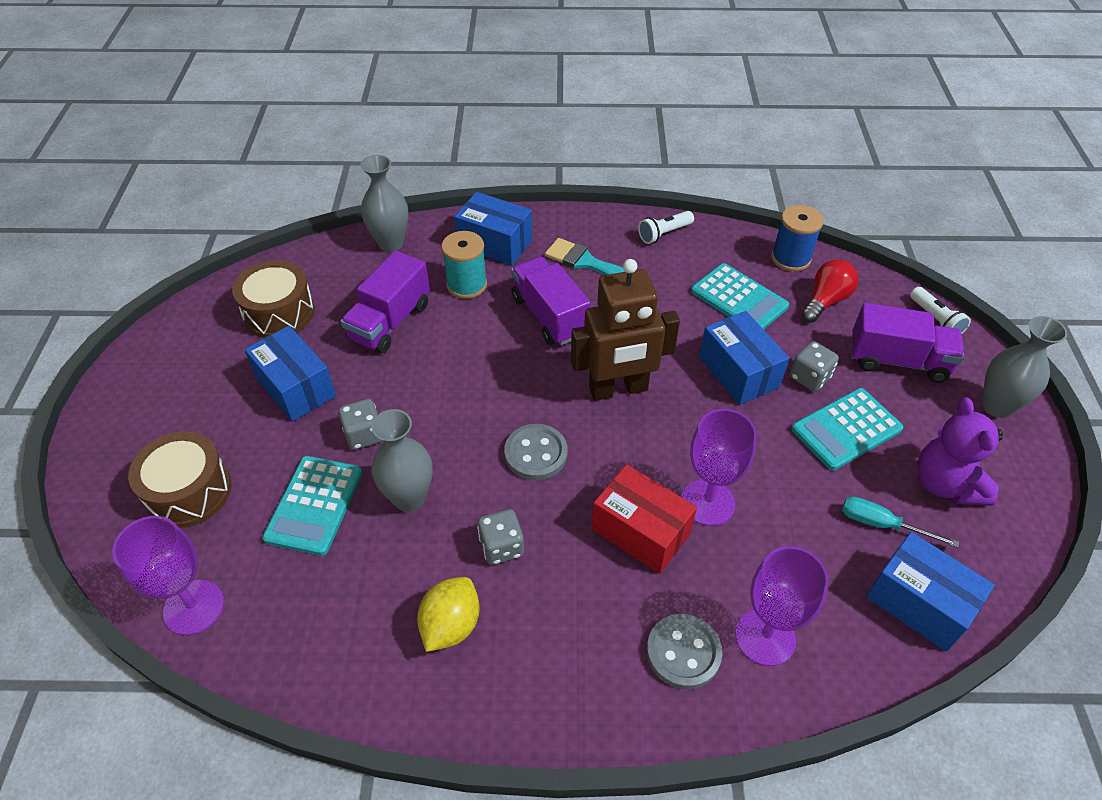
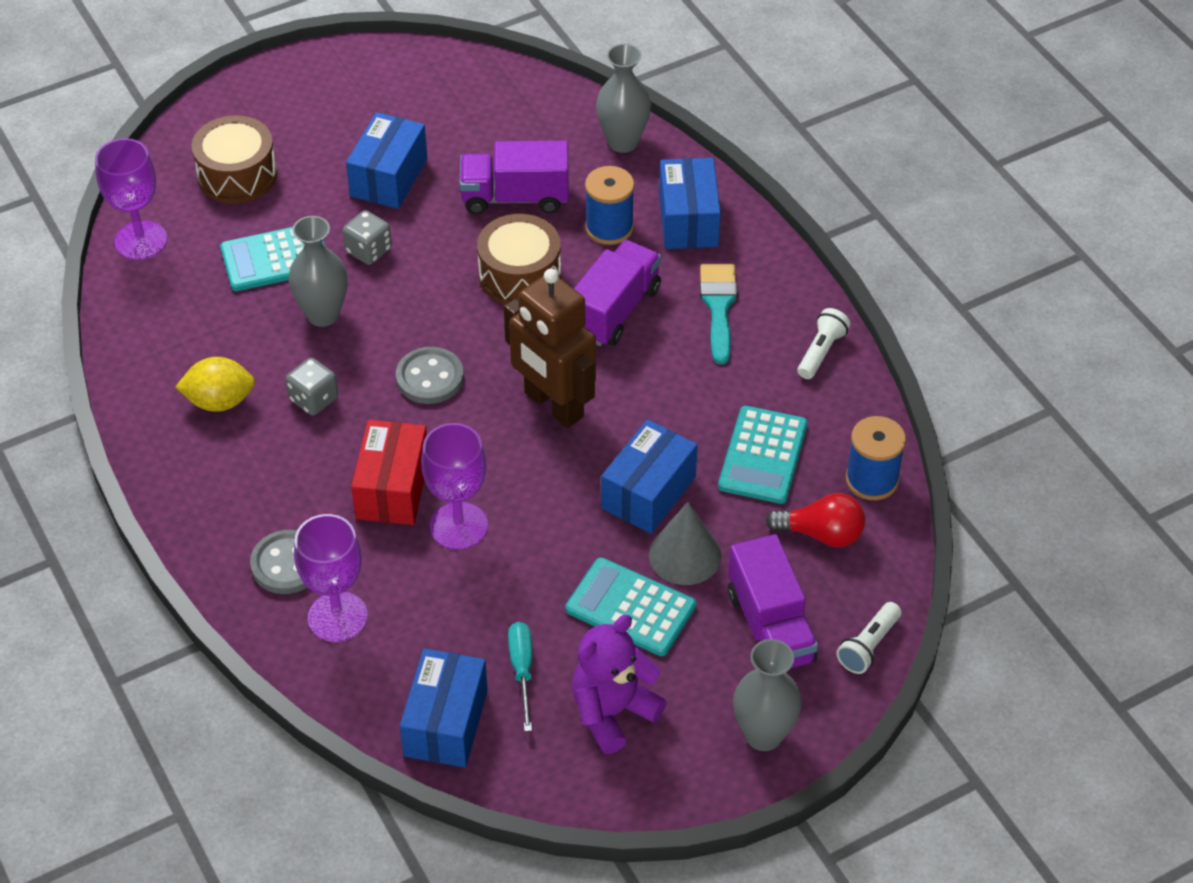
camera: 60 degrees right, 0 degrees up
(279, 313) = (467, 116): brown drum -> brown drum (520, 275)
(466, 285) = (609, 228): turquoise spool -> blue spool
(664, 234) = (821, 352): white flashlight -> white flashlight turned 90 degrees clockwise
(809, 377) = (685, 555): grey dice -> grey cone

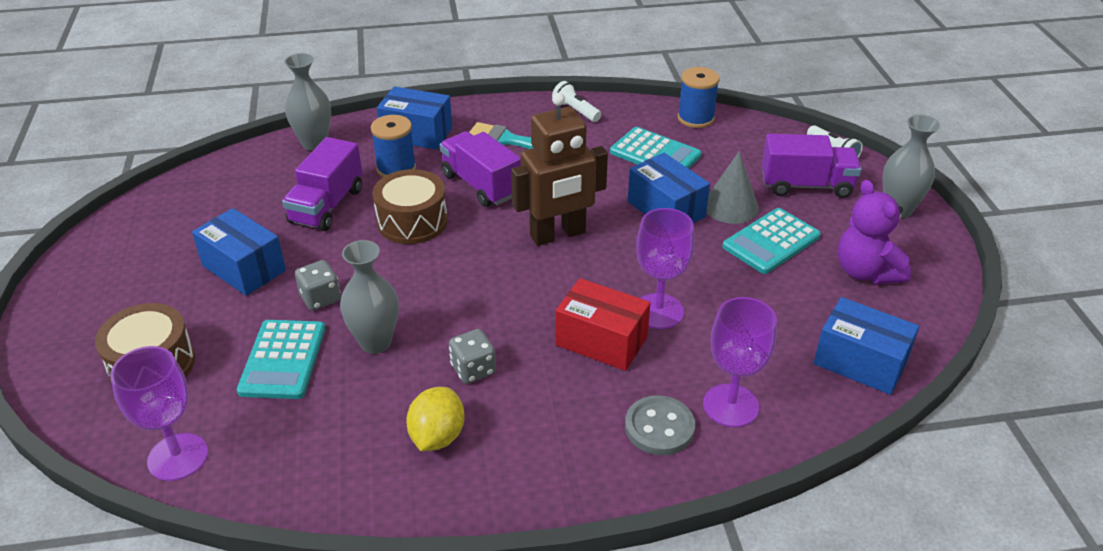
camera: 70 degrees left, 10 degrees down
(430, 378) = (490, 293): grey button -> none
(522, 670) = (816, 308): turquoise screwdriver -> none
(821, 534) = (733, 147): red light bulb -> none

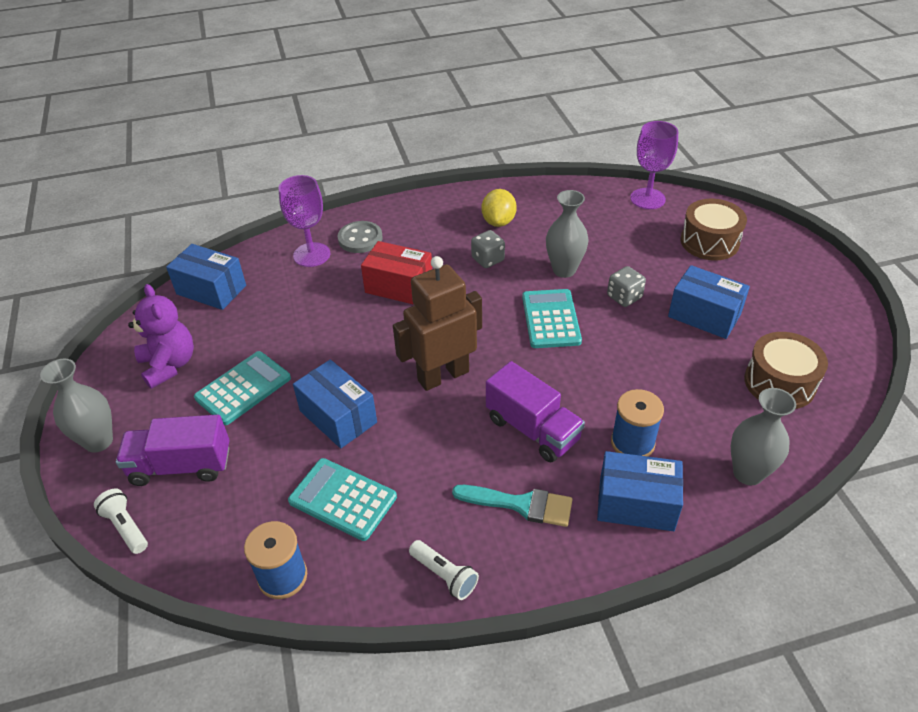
camera: 175 degrees right, 5 degrees up
(283, 360) = (622, 253): turquoise calculator -> turquoise calculator (551, 319)
(327, 206) = (676, 386): purple truck -> none
(412, 221) = (584, 376): brown drum -> brown drum (779, 383)
(658, 311) = (354, 313): purple goblet -> none
(730, 206) = (271, 427): grey cone -> none

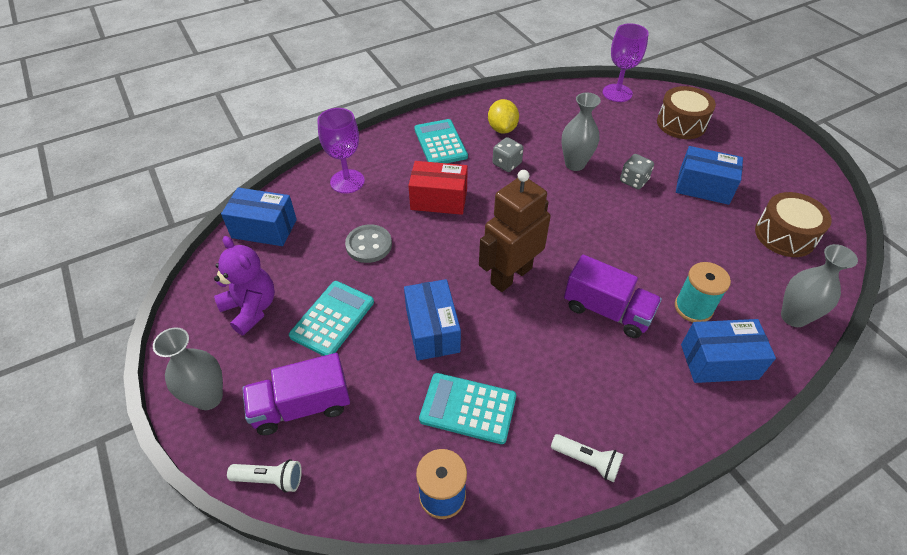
camera: 15 degrees left, 5 degrees up
(126, 527) = (270, 479): white flashlight -> white flashlight turned 150 degrees clockwise
(338, 417) = (432, 330): blue box -> blue box turned 45 degrees clockwise
(360, 239) = (386, 160): grey button -> grey button (369, 245)
(520, 504) = (625, 381): turquoise brush -> none
(551, 319) = (581, 209): turquoise calculator -> turquoise calculator (440, 143)
(632, 443) = (693, 307): blue spool -> turquoise spool

